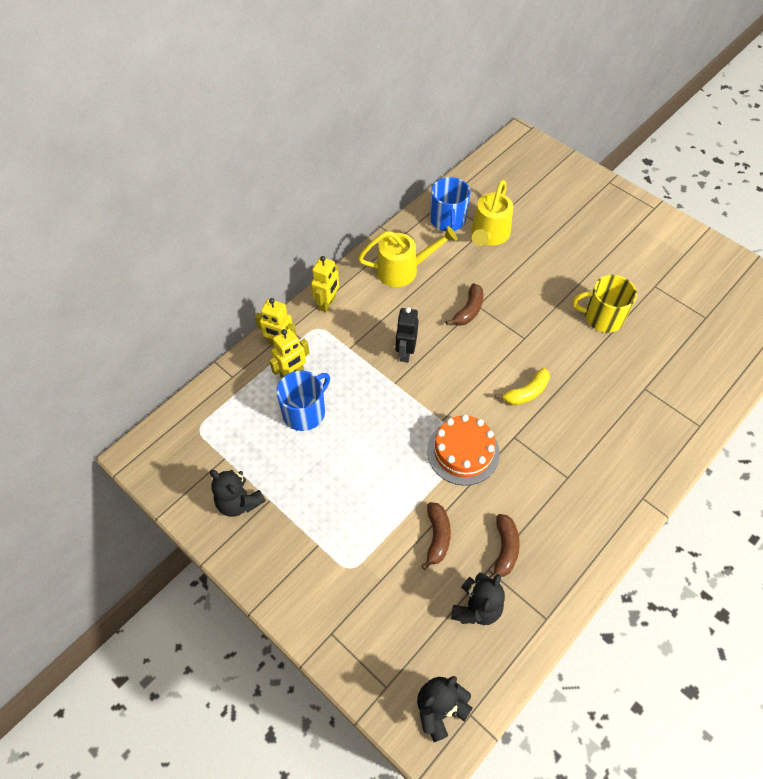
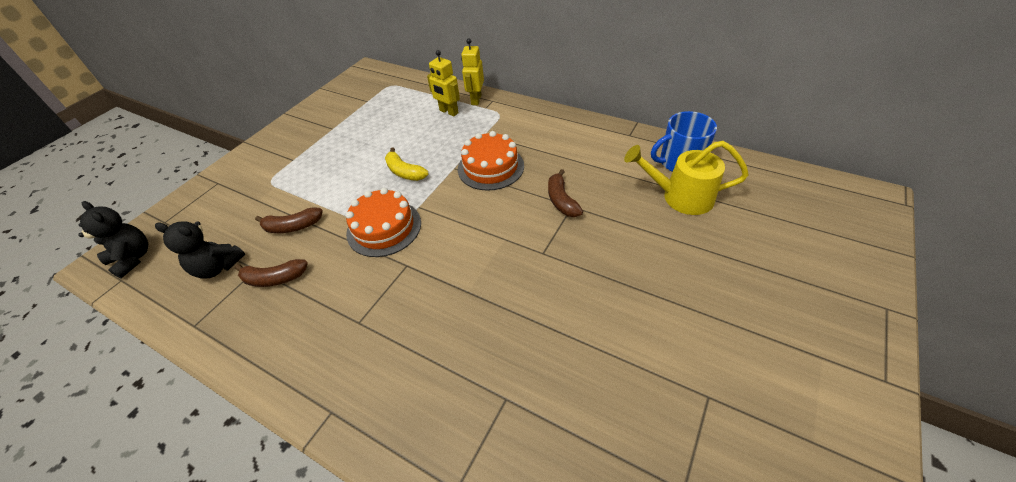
camera: 80 degrees right, 10 degrees down
(239, 502) = (330, 116): black teddy bear -> none
(305, 412) = (413, 126): blue mug -> none
(327, 303) = (528, 112): yellow robot -> none
(404, 270) = (591, 146): yellow watering can -> none
(405, 352) = (490, 167): black robot -> orange cake
(468, 310) = (561, 200): brown banana -> brown banana turned 60 degrees clockwise
(526, 392) = (466, 266): yellow banana -> yellow banana (404, 172)
(602, 317) = (611, 330): yellow mug -> none

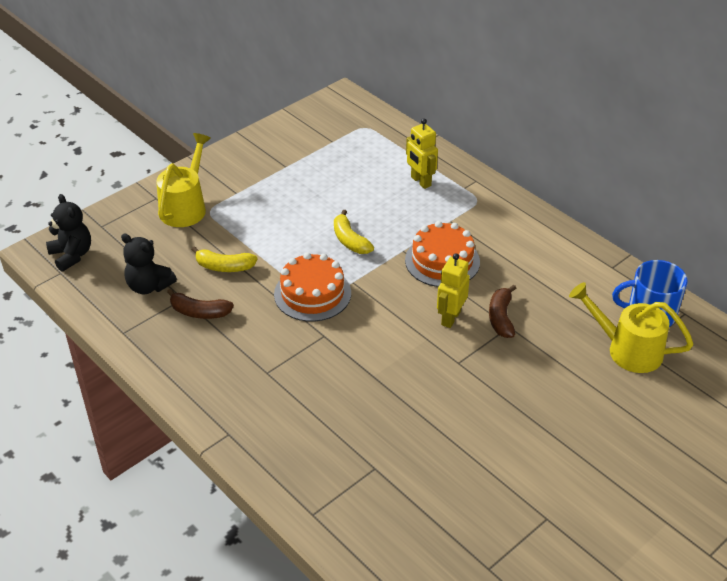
camera: 15 degrees right, 5 degrees down
(247, 183) = (186, 206): none -> yellow watering can
(293, 226) = (224, 267): brown banana -> yellow banana
(476, 100) = (457, 174): yellow robot -> yellow robot (450, 318)

